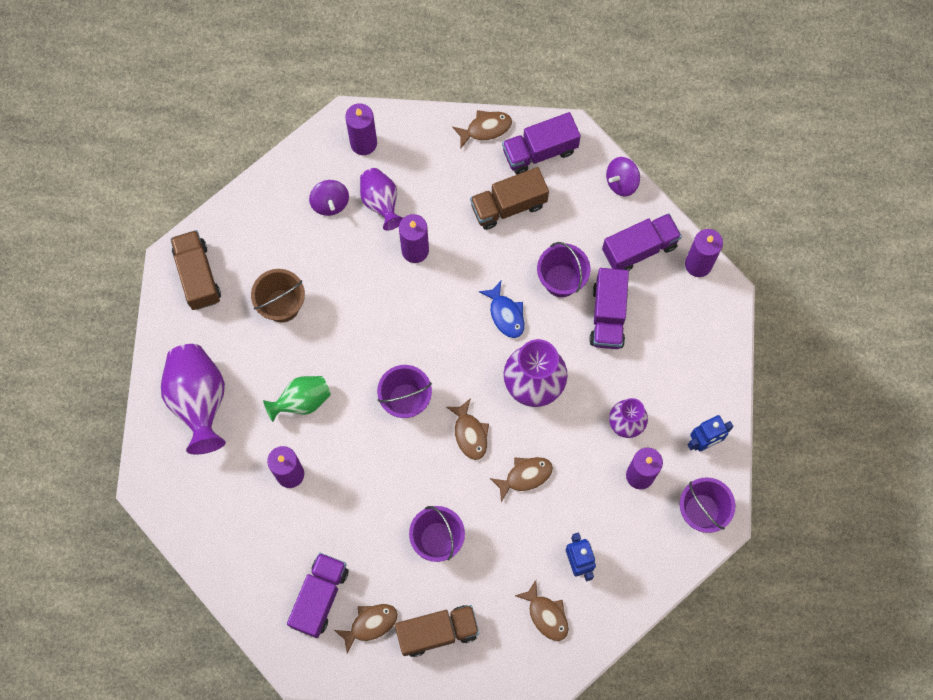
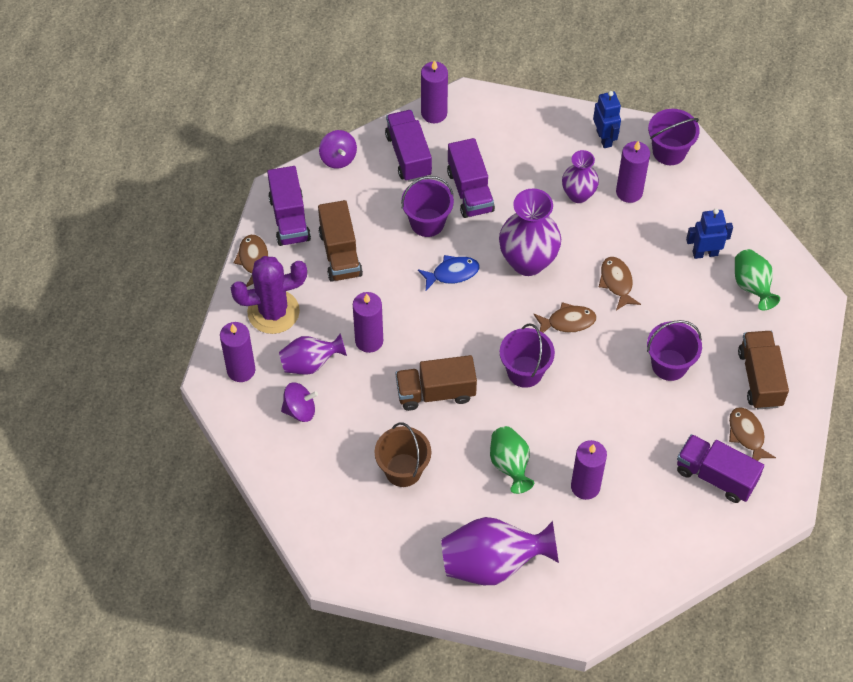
camera: 80 degrees left, 15 degrees down
(198, 275) = (353, 548): brown truck -> brown truck (435, 392)
(431, 158) = (273, 312): none -> purple cactus
(546, 615) = (752, 286): brown fish -> green vase
(608, 315) = (470, 191): purple truck -> purple truck turned 60 degrees clockwise

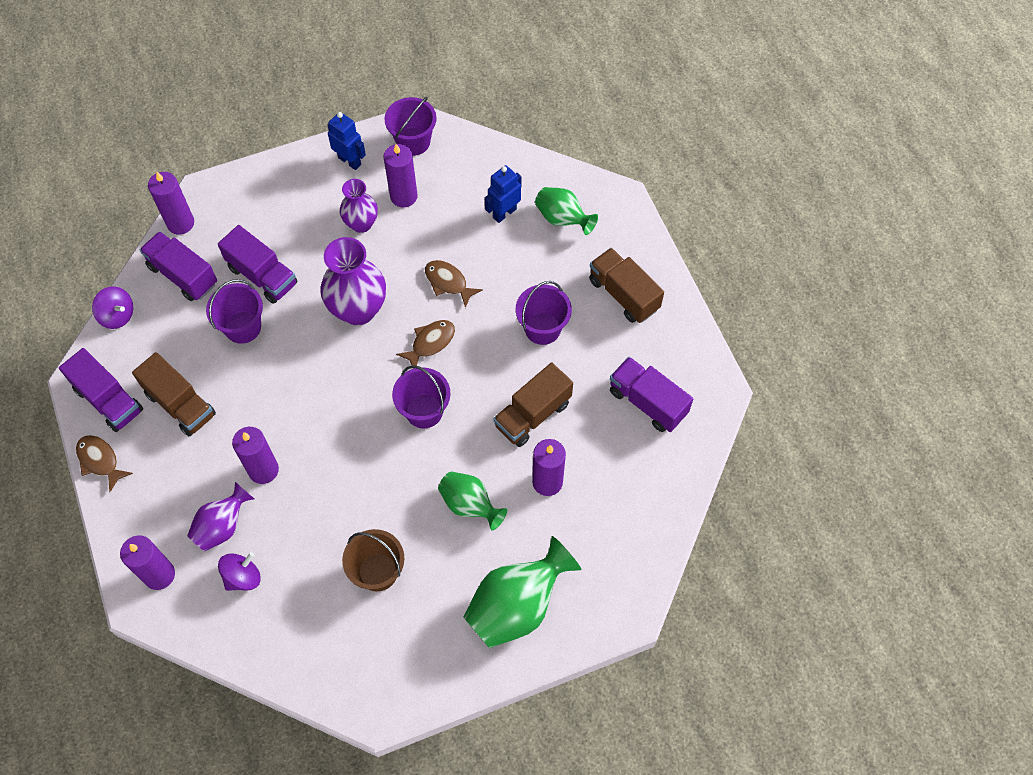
camera: 35 degrees left, 5 degrees up
(273, 312) = (153, 499): purple cactus -> none
(435, 392) = (358, 480): brown truck -> brown truck (532, 414)
(452, 273) = (297, 361): blue fish -> none
(493, 563) = (517, 605): purple vase -> green vase
(715, 476) = (647, 402): purple truck -> purple truck turned 45 degrees clockwise
(747, 435) = (647, 350): brown fish -> none

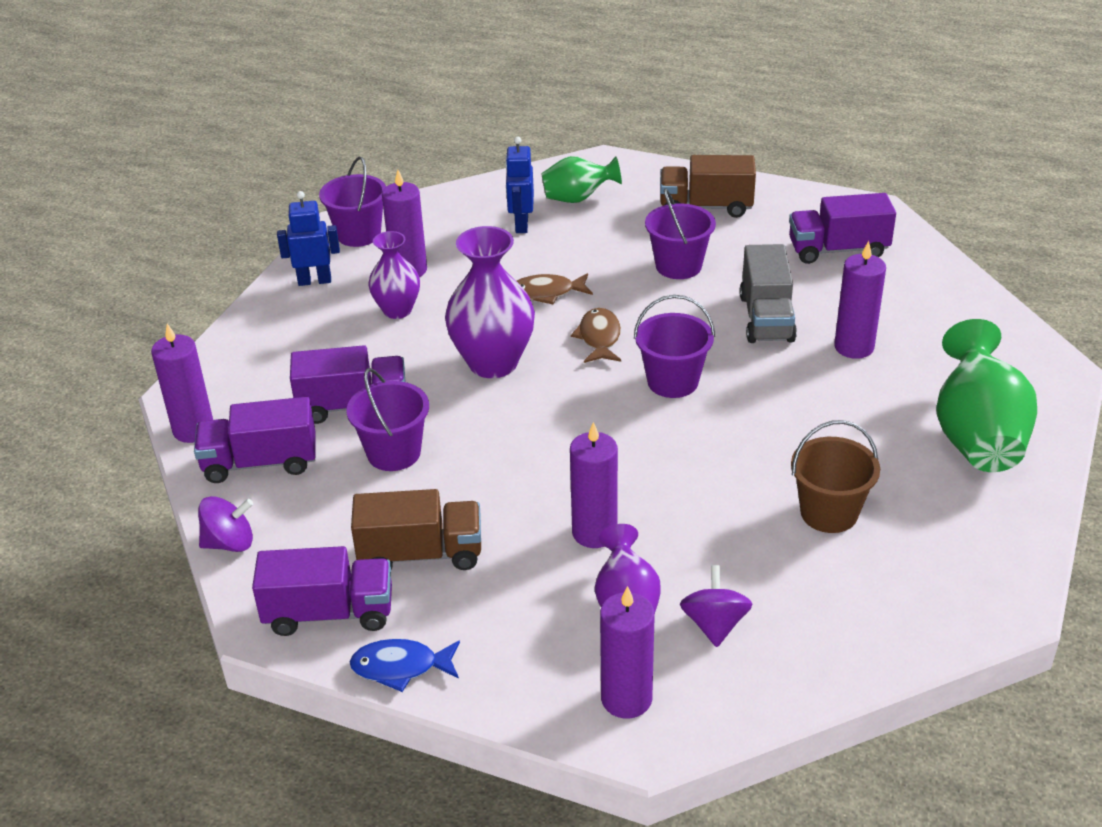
camera: 45 degrees left, 25 degrees down
(100, 461) = (401, 667): brown fish -> blue fish
(470, 505) = (821, 408): green vase -> none
(532, 414) = (766, 318): brown truck -> grey truck

